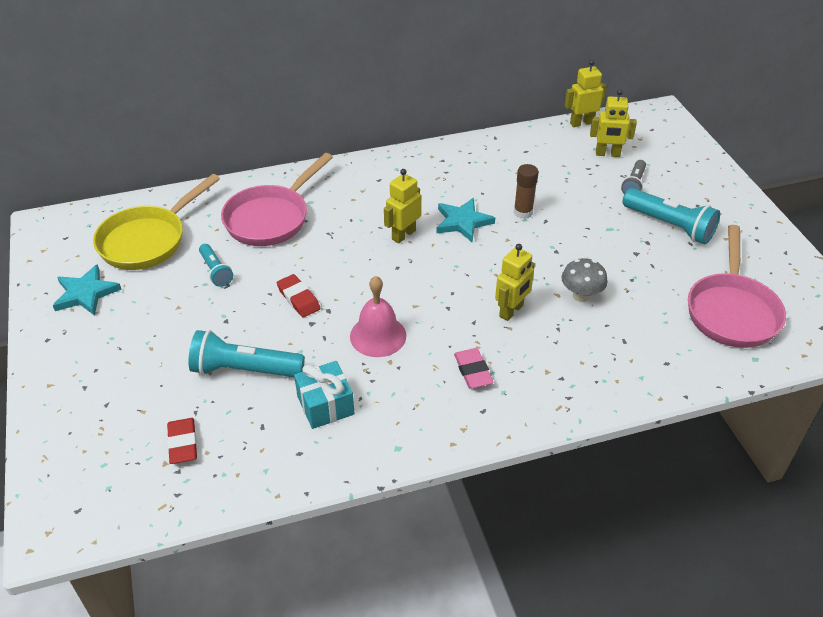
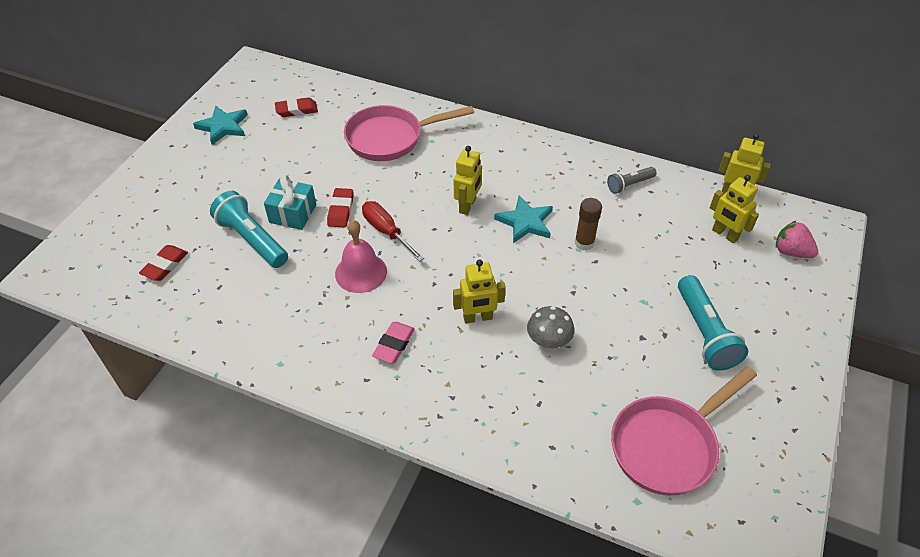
camera: 40 degrees right, 5 degrees up
(148, 240) = (296, 110): yellow pan -> red eraser
(216, 271) = (312, 157): turquoise flashlight -> none
(325, 405) = (271, 299): turquoise gift -> turquoise gift (292, 213)
(360, 292) = (386, 232): none -> red screwdriver
(403, 235) = (468, 206): yellow robot -> yellow robot turned 120 degrees clockwise
(633, 184) = (716, 275): grey flashlight -> grey flashlight (629, 185)
(659, 143) = (791, 252): none -> pink strawberry

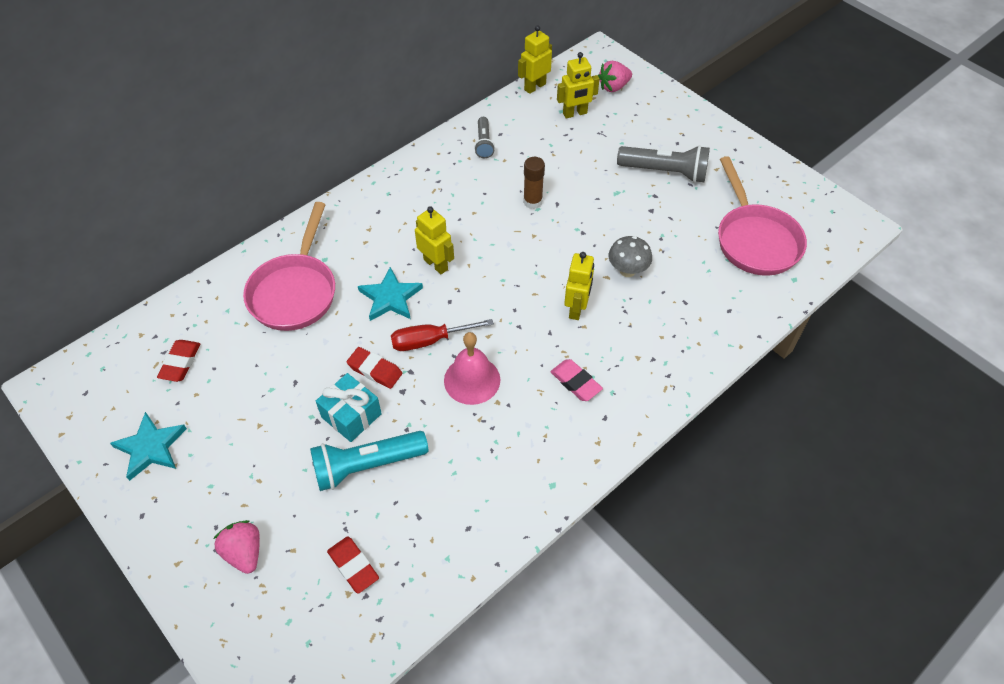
camera: 65 degrees left, 5 degrees up
(158, 204) = (244, 552): none -> pink strawberry
(525, 222) = (483, 231): turquoise star -> turquoise star (390, 298)
(704, 332) = (664, 172): turquoise flashlight -> grey flashlight

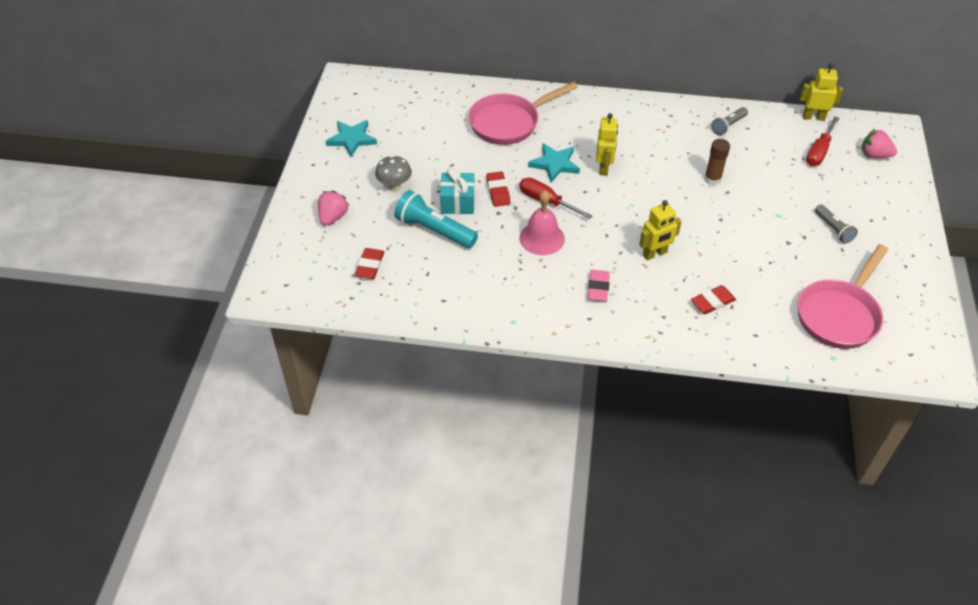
camera: 50 degrees right, 5 degrees down
(180, 363) = (411, 113): red eraser -> red eraser (712, 302)
(575, 113) = (819, 151): yellow robot -> red screwdriver
(627, 271) = (718, 261): grey mushroom -> grey mushroom (394, 186)
(664, 172) = (833, 229): grey flashlight -> grey flashlight, size x0.58

